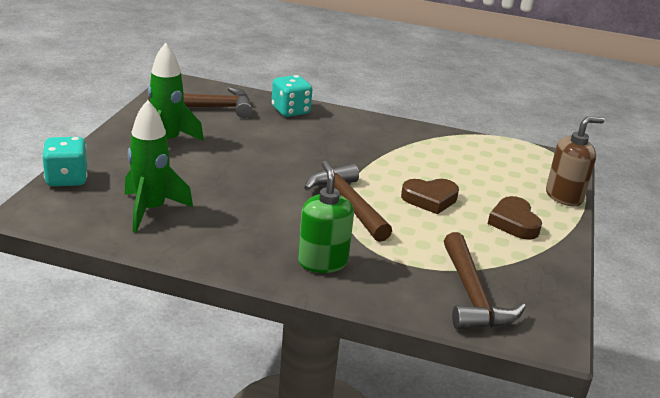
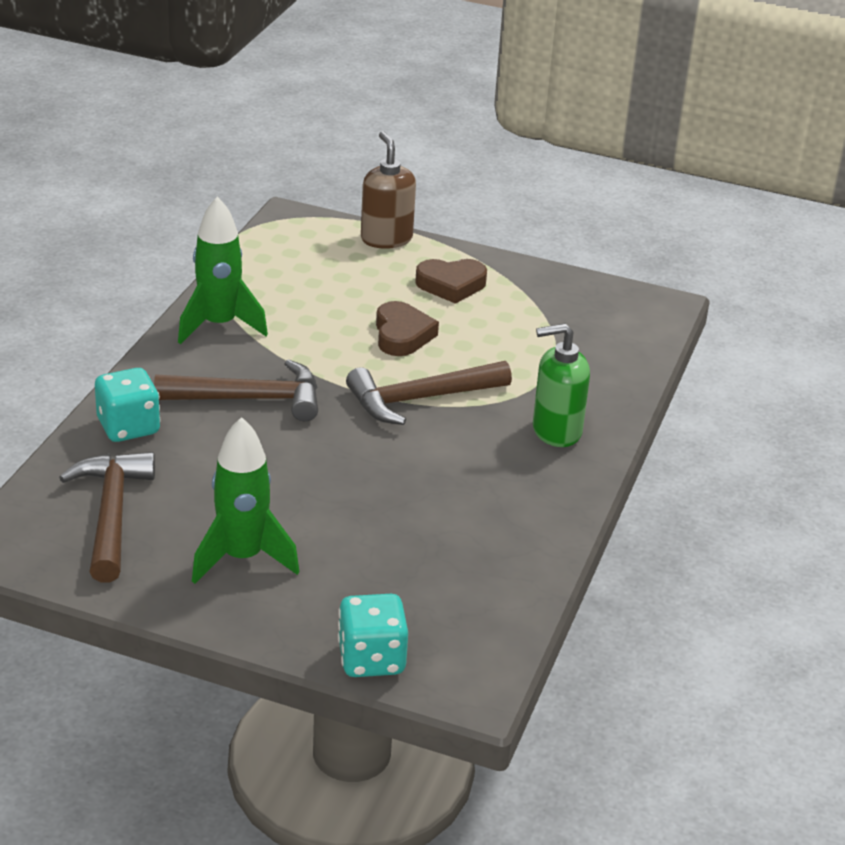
camera: 85 degrees left, 5 degrees up
(151, 210) = (454, 569): green rocket -> green rocket (219, 325)
(472, 295) = (601, 338): brown hammer -> brown hammer (250, 399)

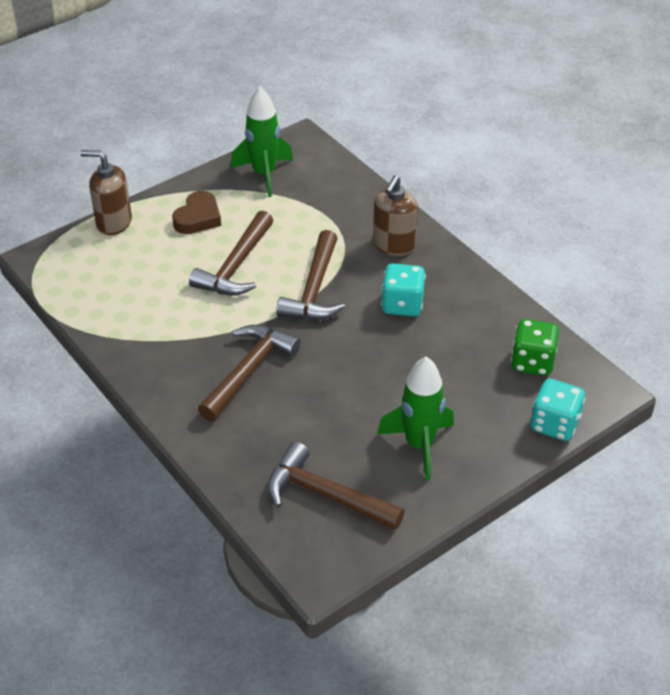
camera: 55 degrees left, 10 degrees up
(128, 427) = (231, 448): turquoise dice -> turquoise dice (402, 304)
(219, 325) = (145, 351): green rocket -> green rocket (264, 174)
(402, 335) = (236, 266): brown heart -> brown hammer
(464, 606) = (532, 362): none -> green dice
(556, 431) = (393, 245): green soap dispenser -> brown soap dispenser

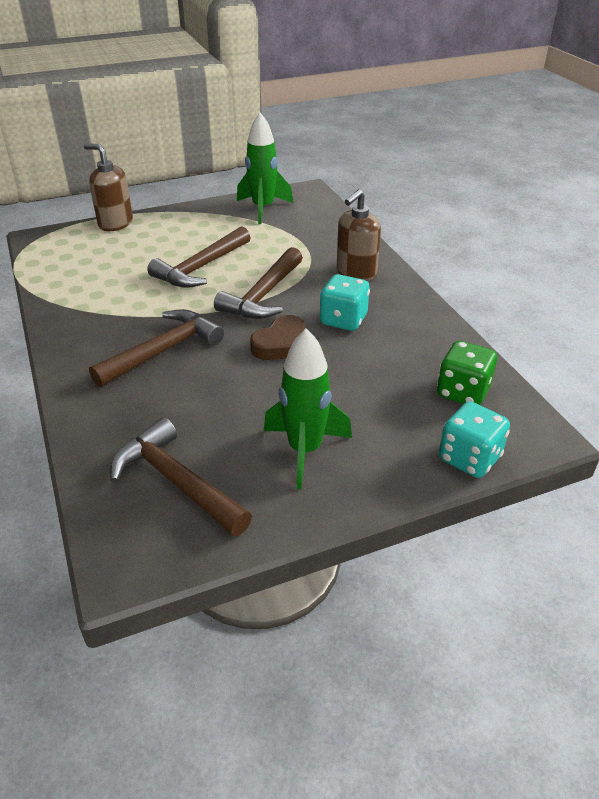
camera: 15 degrees right, 5 degrees down
(198, 218) = (188, 230): brown heart -> brown heart (281, 344)

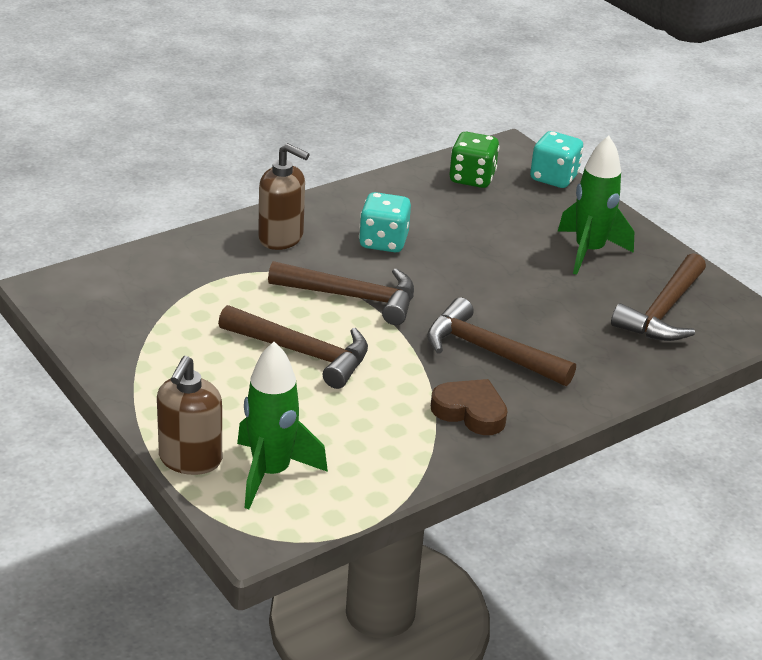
camera: 105 degrees left, 5 degrees down
(263, 208) = (115, 322): green rocket -> green rocket (271, 473)
(281, 344) = (443, 276): brown heart -> brown heart (470, 412)

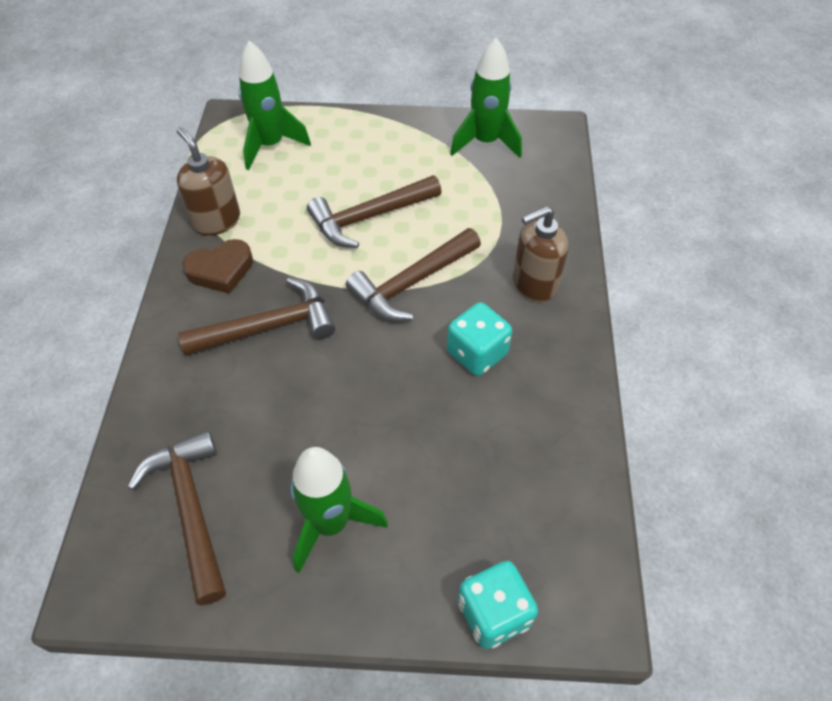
camera: 130 degrees right, 20 degrees up
(114, 324) = (485, 142): none -> green rocket
(190, 459) = (317, 119): brown soap dispenser -> brown soap dispenser (216, 220)
(472, 178) = (545, 515): green dice -> none

